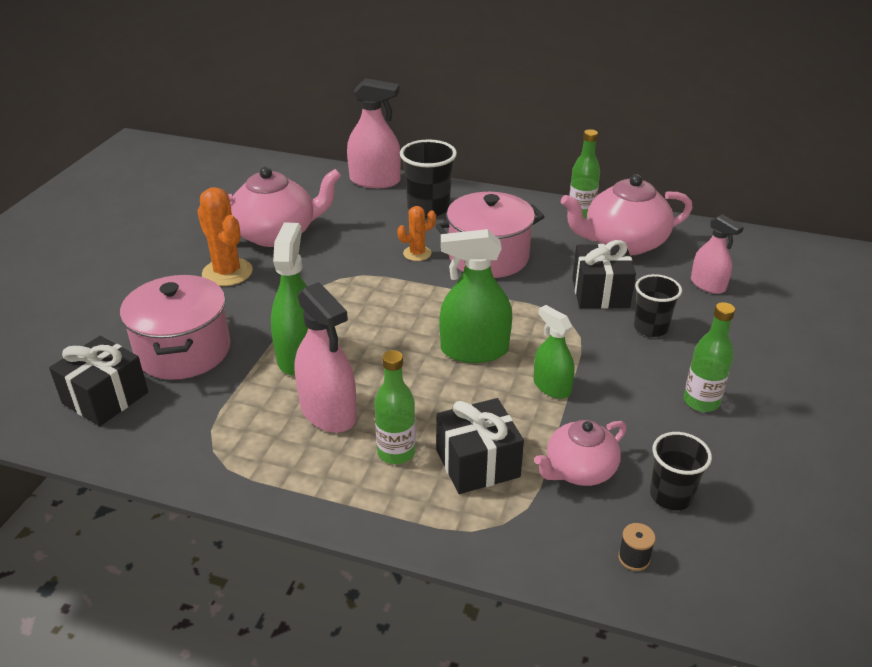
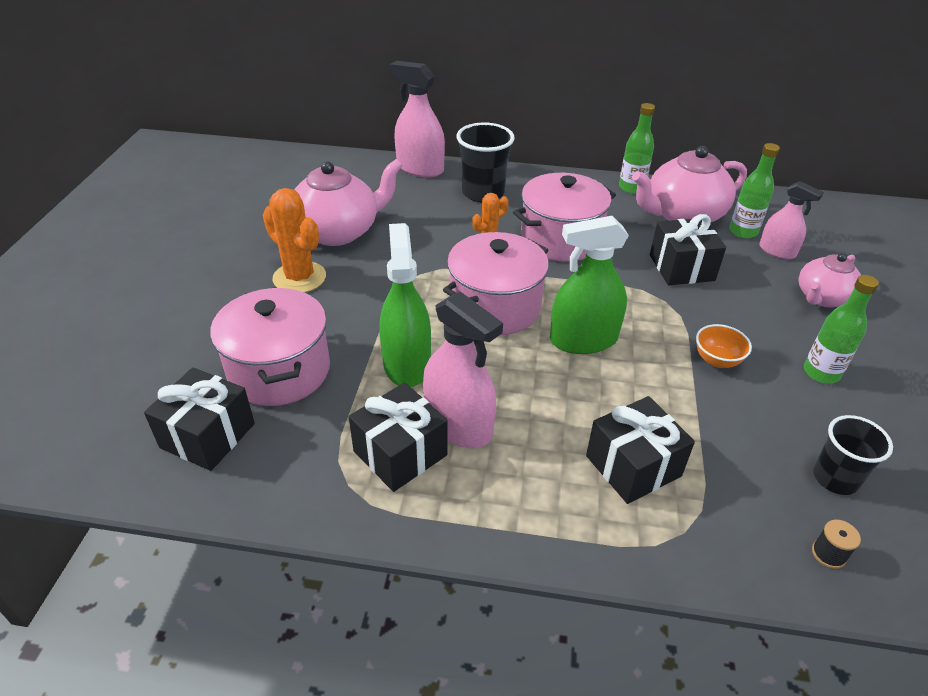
camera: 10 degrees left, 5 degrees up
(267, 430) = (400, 453): none -> black gift
(375, 181) = (420, 168): pink spray bottle -> pink spray bottle turned 150 degrees counterclockwise
(396, 452) = (545, 463): green bottle -> green bottle (743, 231)
(400, 313) = (495, 307): none -> pink pot
(551, 386) = (674, 372): green spray bottle -> none
(579, 470) = (736, 461): pink teapot -> pink teapot (822, 298)
(599, 380) = (717, 360): none -> orange bowl
(650, 328) = (743, 300): black cup -> none

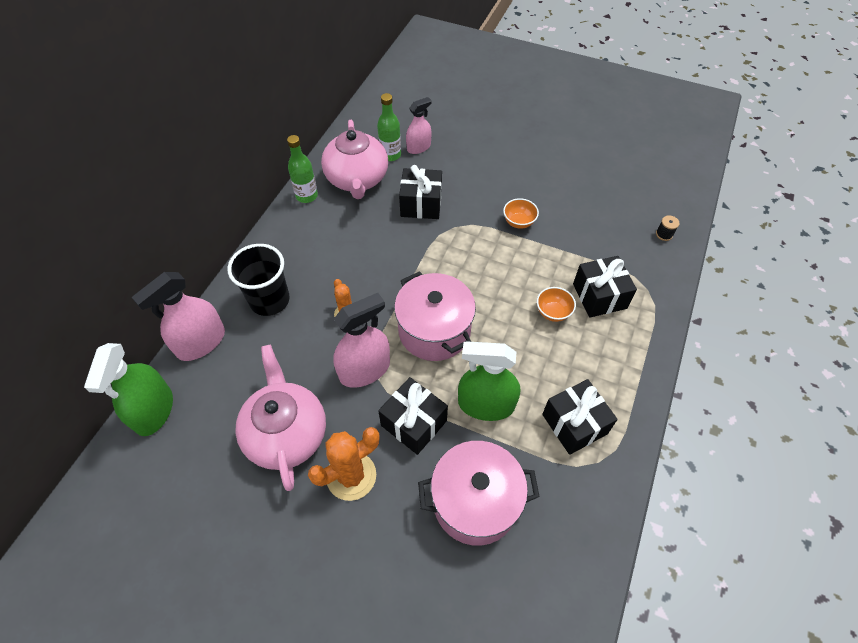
camera: 75 degrees left, 15 degrees up
(208, 435) = (539, 563): black gift -> black gift (414, 423)
(458, 425) = (553, 382): pink spray bottle -> pink spray bottle (364, 369)
(560, 239) = (361, 264): pink pot -> none
(575, 413) = (553, 312): none -> orange bowl
(583, 340) = (484, 286): green spray bottle -> green spray bottle (154, 410)
(821, 373) = (539, 179): green bottle -> none
(822, 298) = (473, 147): pink teapot -> none
(835, 478) = (617, 209): black cup -> none

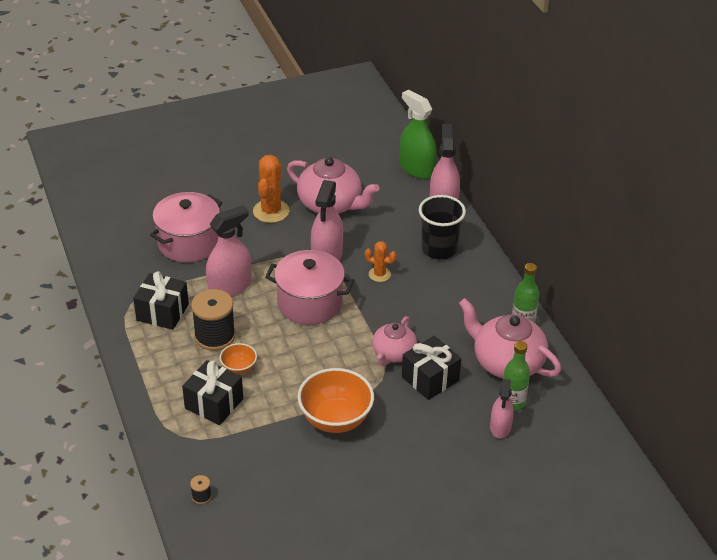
camera: 135 degrees right, 15 degrees down
(414, 423) = (264, 252): black gift -> none
(423, 239) = (393, 354): none -> pink teapot
(486, 404) = (230, 287): green spray bottle -> pink spray bottle
(518, 222) = (335, 419): orange bowl -> orange bowl, size x1.96
(547, 359) = (215, 336): none -> black spool

